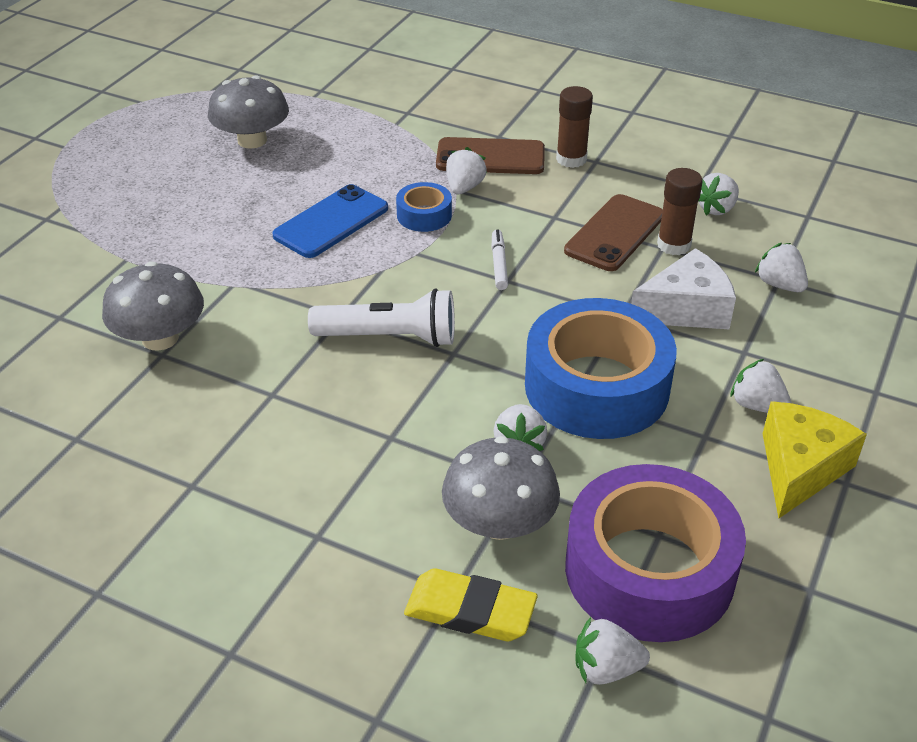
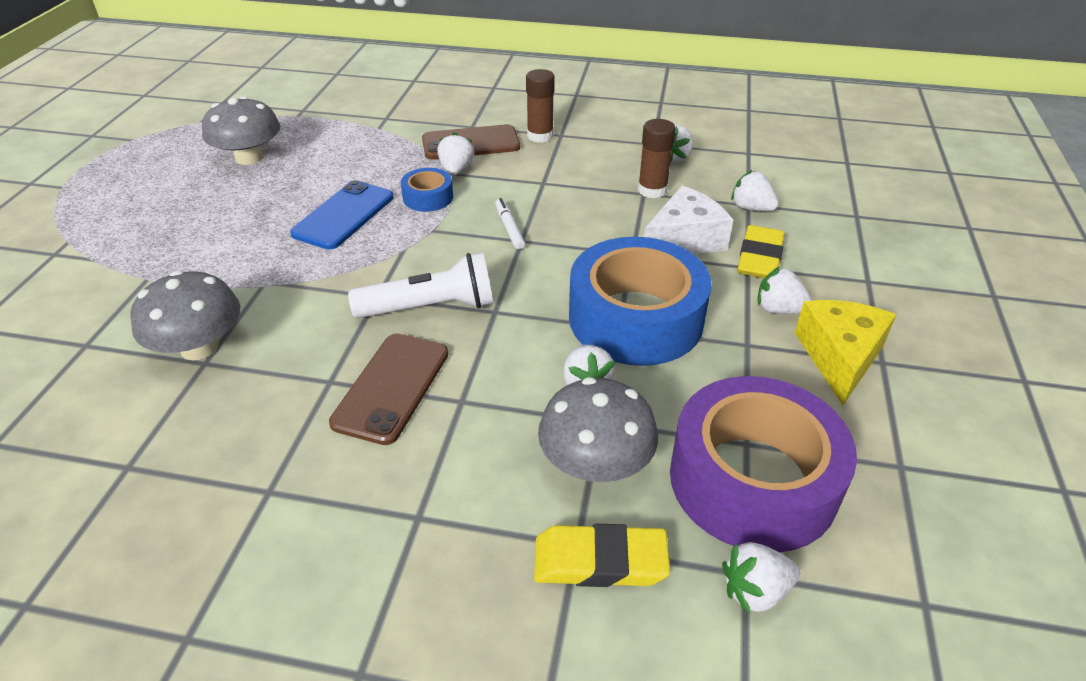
camera: 15 degrees left, 0 degrees up
(615, 233) = (599, 188): brown phone -> brown phone (392, 387)
(762, 344) = (759, 258): none -> yellow eraser

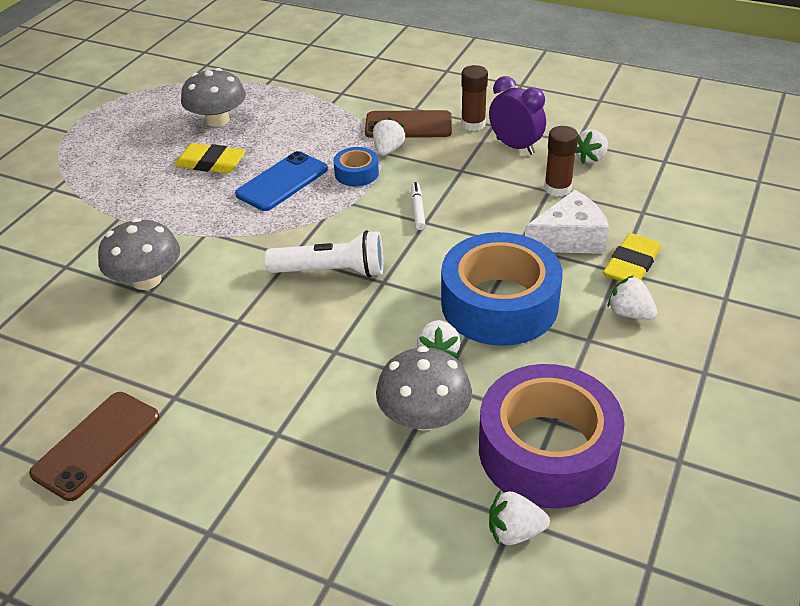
camera: 15 degrees right, 0 degrees up
(392, 387) = (283, 333): brown phone -> brown phone (97, 445)
(592, 153) = (515, 146): none -> purple clock
(600, 561) = (402, 489): yellow eraser -> yellow eraser (211, 163)
(751, 208) = (643, 216): white strawberry -> none
(839, 357) = (666, 363): yellow cheese -> none

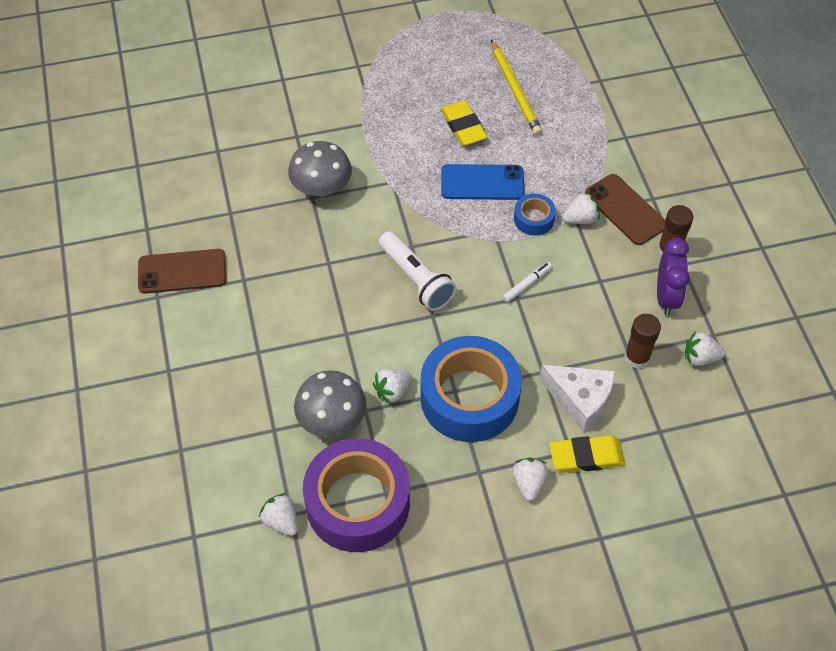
camera: 50 degrees right, 15 degrees up
(217, 120) = (515, 90): grey mushroom -> yellow pencil

